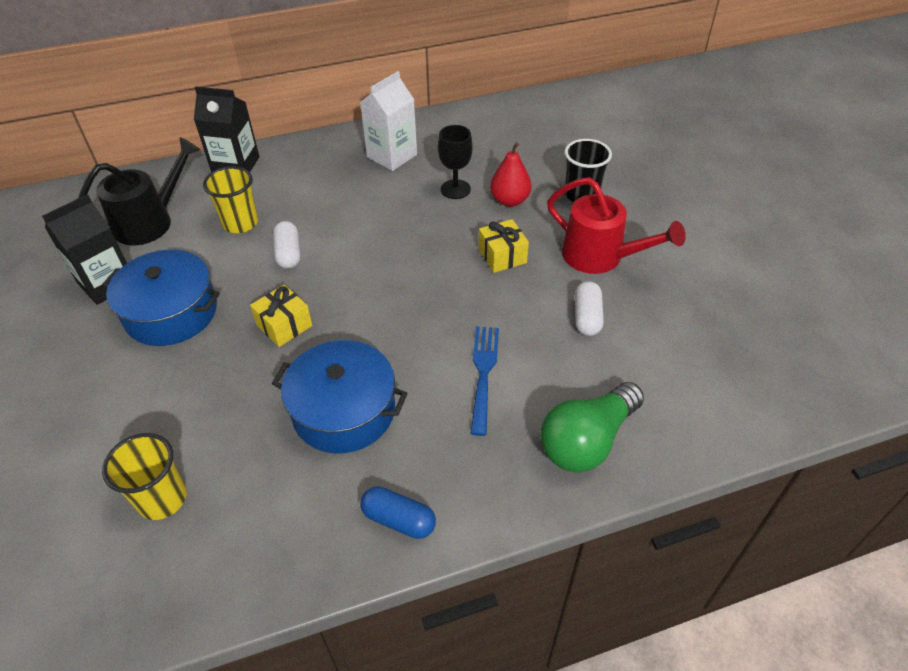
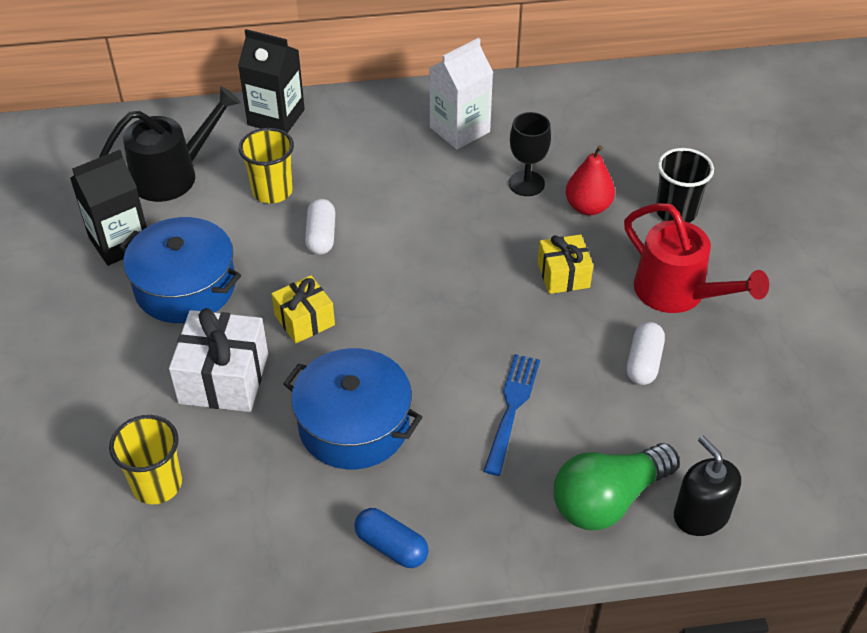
camera: 10 degrees right, 0 degrees up
(216, 388) = (223, 378): none -> white gift
(671, 440) = (701, 515): none -> black soap dispenser

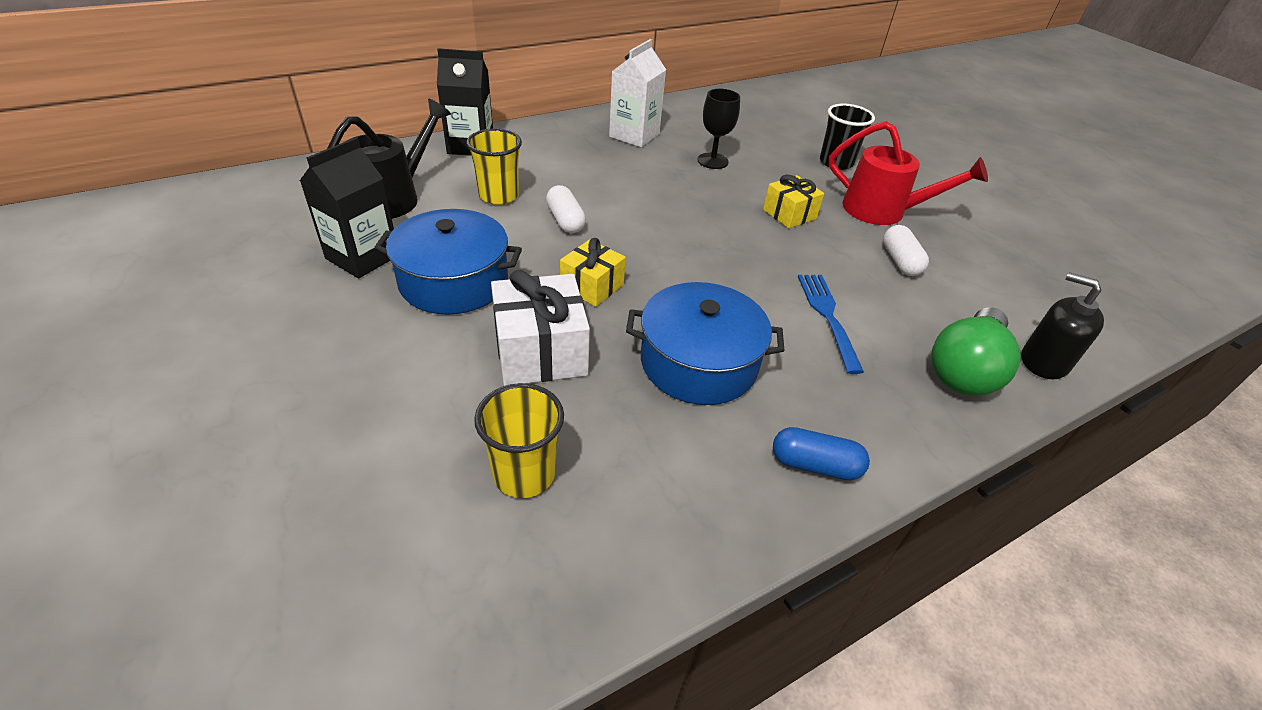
camera: 25 degrees left, 5 degrees down
(588, 207) = (771, 169): red pear -> none

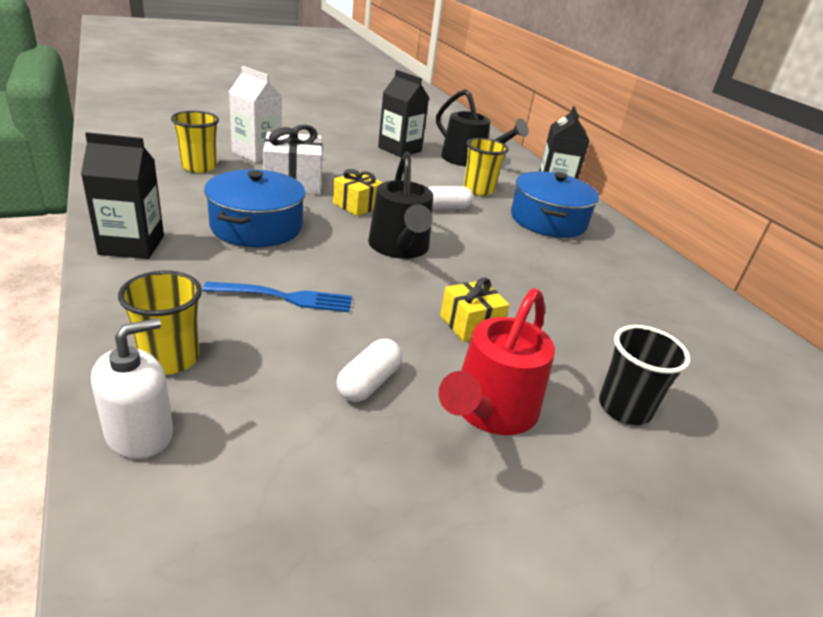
camera: 95 degrees right, 10 degrees down
(454, 281) = (371, 168): blue pot -> blue pot (548, 220)
(634, 135) = (617, 262): white carton -> white carton (257, 154)
(684, 251) = (400, 248): none -> black watering can
(712, 161) = (580, 299): black goblet -> none
(815, 465) = (132, 245): blue capsule -> black carton
(900, 261) = (368, 383): white capsule -> white capsule turned 60 degrees counterclockwise
(965, 369) = (170, 359): green light bulb -> yellow cup
(1043, 362) = (140, 434): black soap dispenser -> white soap dispenser

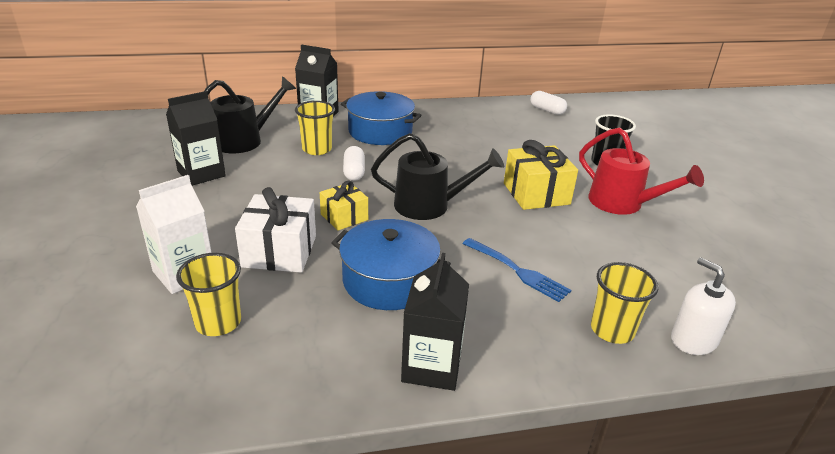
camera: 75 degrees left, 0 degrees up
(284, 297) = (516, 270): blue fork -> blue fork turned 120 degrees clockwise
(368, 383) = (611, 242): white capsule -> white capsule (547, 110)
(470, 324) = (536, 193): yellow gift -> yellow gift, size x1.60

